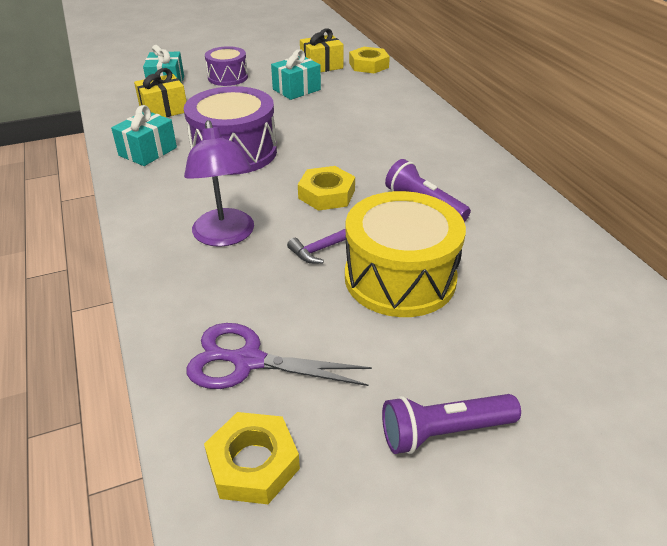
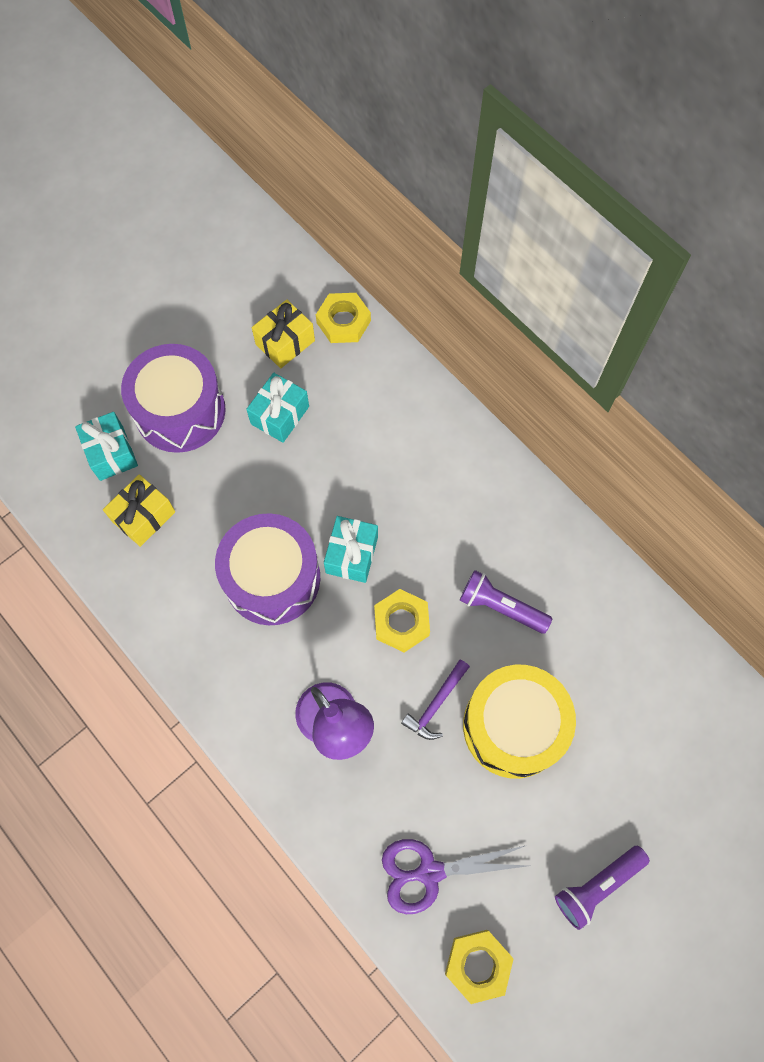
camera: 20 degrees left, 30 degrees up
(148, 151) = (176, 610): turquoise gift -> turquoise gift (352, 555)
(228, 77) = (180, 411): purple drum -> purple drum, size x1.72

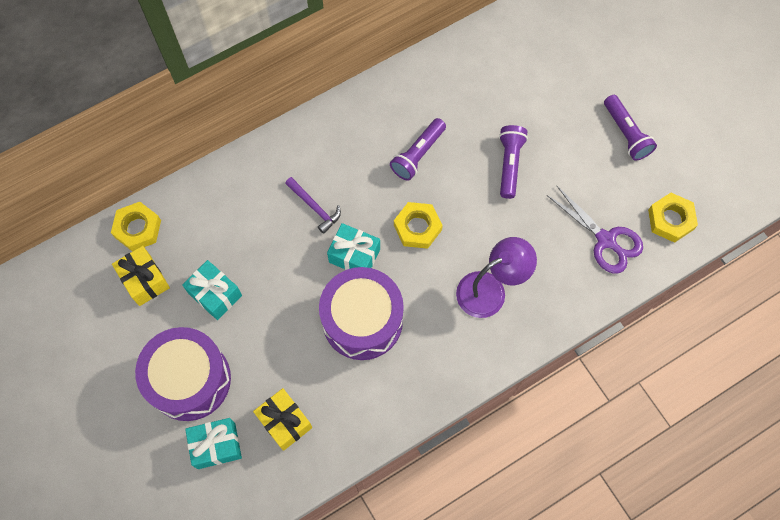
camera: 80 degrees left, 0 degrees up
(429, 872) = (606, 240): purple scissors -> purple scissors turned 45 degrees counterclockwise
(436, 704) = (485, 214): purple hammer -> purple hammer (314, 207)
(513, 726) = (509, 164): yellow drum -> purple flashlight

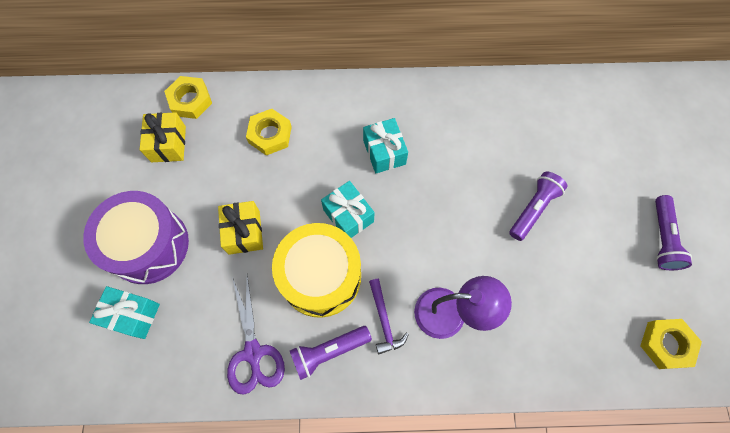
camera: 30 degrees right, 0 degrees up
(215, 294) = (214, 185): turquoise gift -> turquoise gift (384, 152)
(284, 422) = (200, 328): yellow gift -> yellow gift (244, 232)
(314, 207) = (340, 157): purple hammer -> purple hammer (384, 320)
(362, 320) = (320, 276): purple drum -> yellow drum
(417, 154) = (454, 158): purple flashlight -> purple flashlight (328, 351)
(417, 227) = (417, 221): yellow nut -> yellow nut (270, 135)
(606, 240) = (589, 328): purple scissors -> purple scissors (253, 353)

